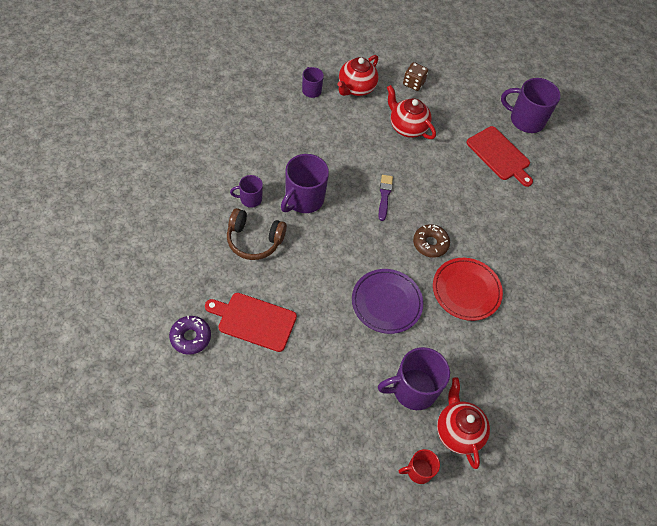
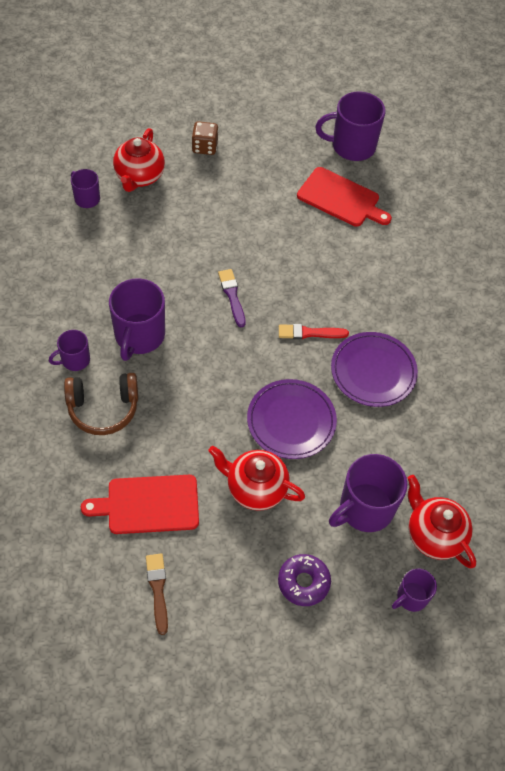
camera: 20 degrees left, 0 degrees up
(190, 337) = (82, 555): purple donut -> purple donut (303, 582)
(232, 384) = (158, 590): none -> brown brush
(407, 127) = (221, 203): red teapot -> red teapot (255, 488)
(418, 471) = (411, 597): red mug -> purple mug
(430, 244) = (309, 333): brown donut -> red brush
(466, 290) = (373, 371): red plate -> purple plate

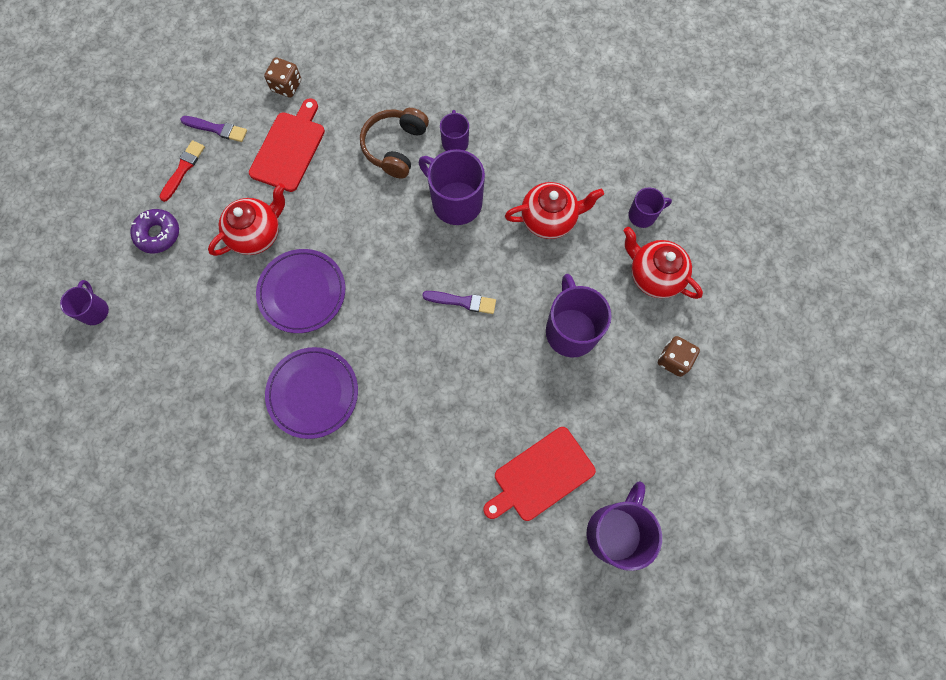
camera: 120 degrees right, 15 degrees up
(73, 544) = (286, 86): none -> brown dice
(158, 590) = (217, 129): brown brush -> purple brush
(309, 333) = (385, 354): red brush -> red brush (183, 169)
(365, 509) = (188, 313): purple mug -> purple mug (571, 330)
(433, 535) = (131, 359): red teapot -> red teapot (549, 219)

